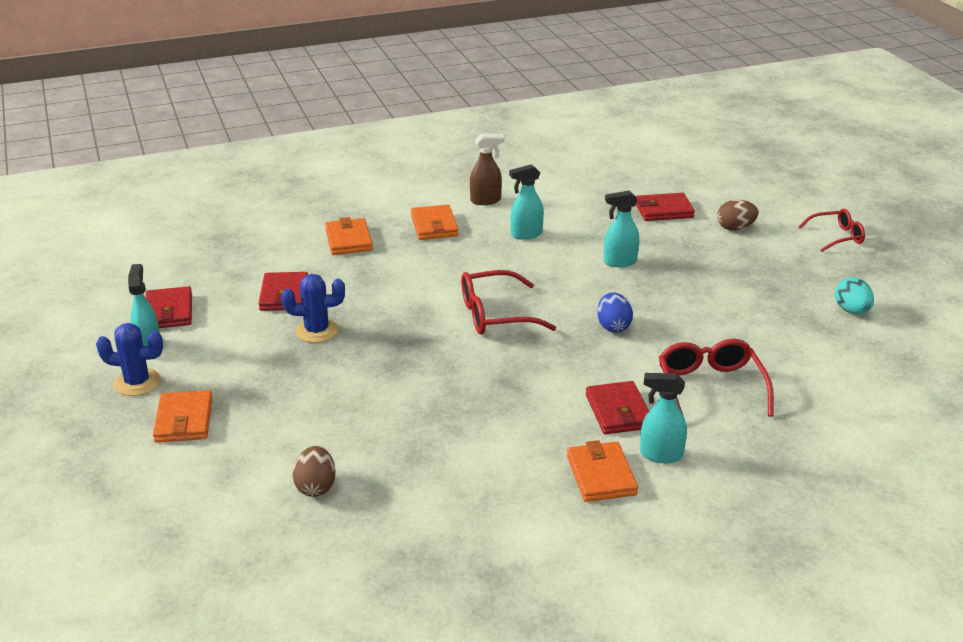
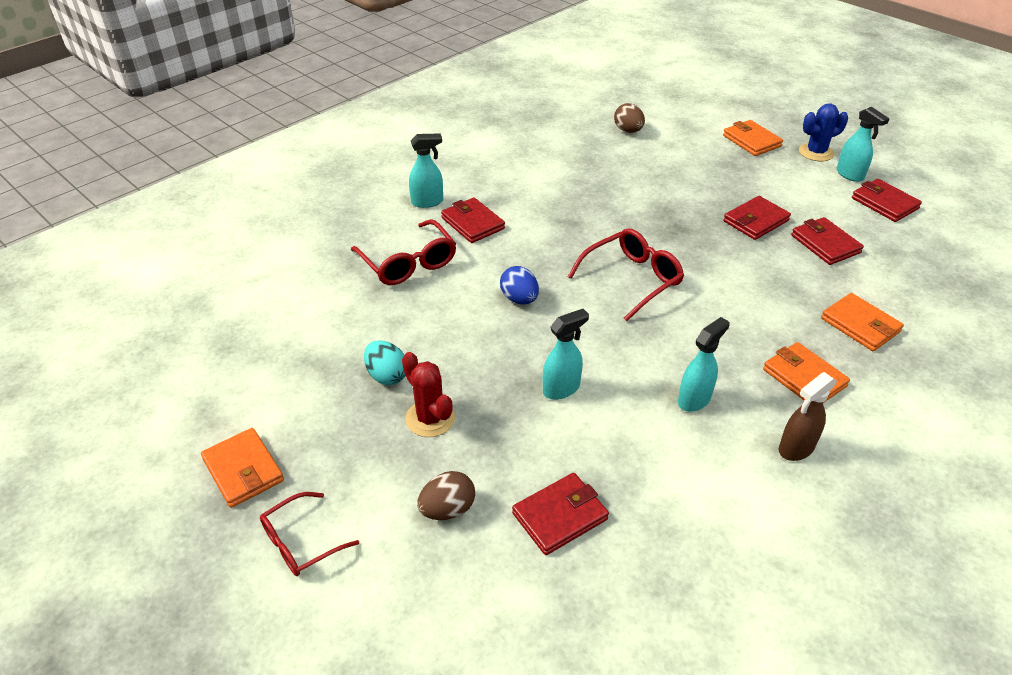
camera: 155 degrees right, 10 degrees up
(317, 331) = (755, 221): blue cactus -> red wallet
(601, 475) = (461, 179): orange wallet -> orange wallet (243, 470)
(731, 270) = (430, 418): none -> red cactus
(851, 311) = (282, 396): turquoise egg -> turquoise egg (387, 375)

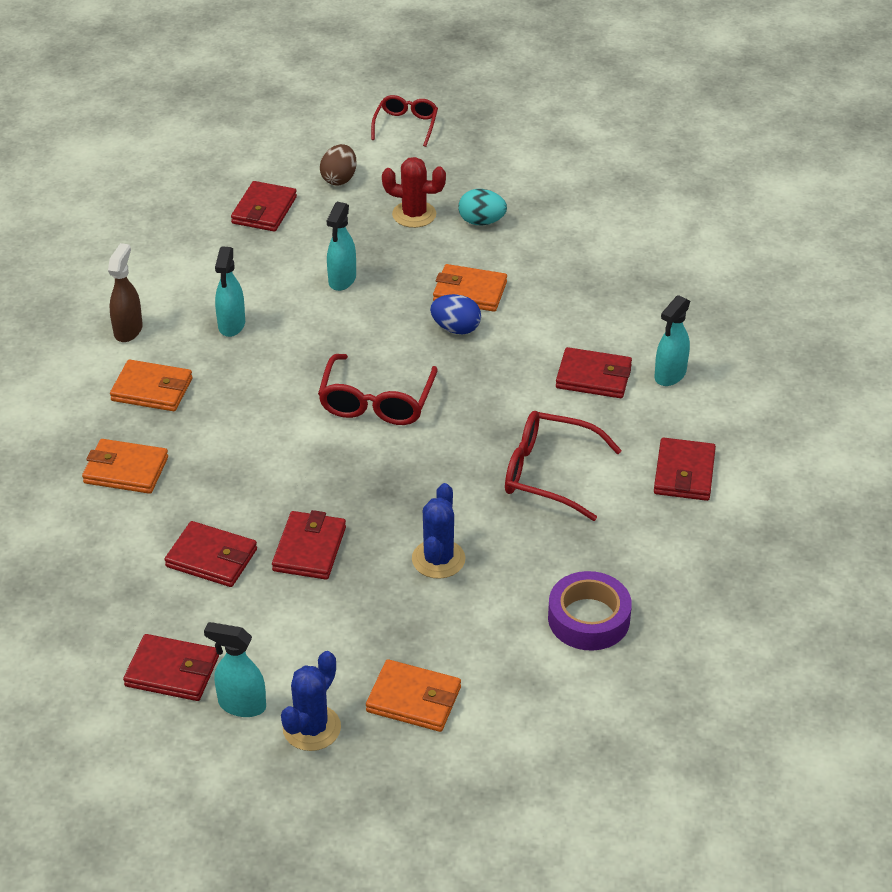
camera: 140 degrees right, 0 degrees up
(243, 470) = (492, 133): orange wallet -> orange wallet (470, 292)
(408, 263) = (593, 307): red glasses -> red glasses (548, 473)
(496, 158) = (684, 473): none -> red wallet
(628, 131) = (588, 618): brown egg -> purple tape
(681, 183) = (438, 559): none -> blue cactus

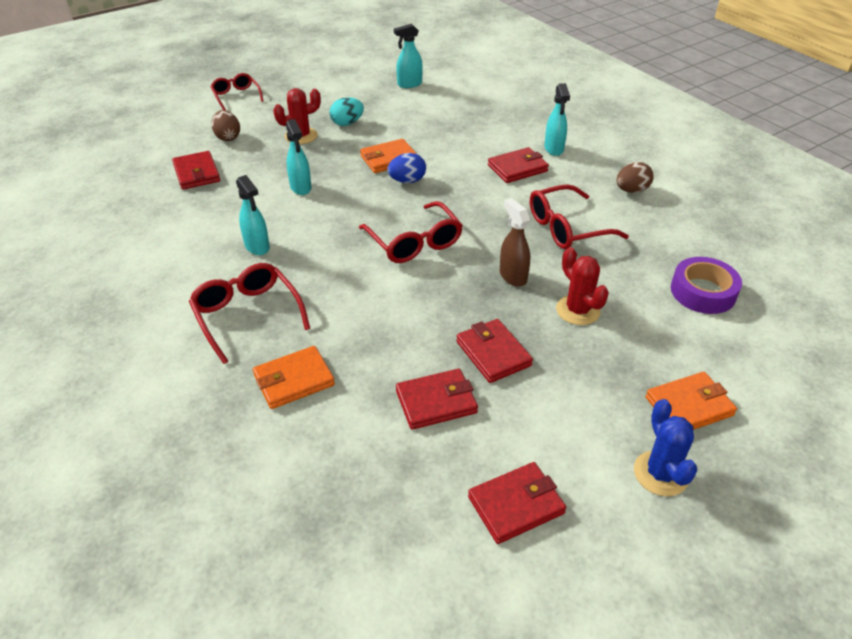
camera: 40 degrees left, 0 degrees up
(128, 330) = (180, 287): brown spray bottle -> brown spray bottle (512, 276)
(152, 389) = (247, 315): orange wallet -> red glasses
(241, 705) = (595, 493): turquoise spray bottle -> turquoise spray bottle (409, 84)
(438, 559) = (578, 310): blue cactus -> red cactus
(684, 473) = (631, 190): red wallet -> brown egg

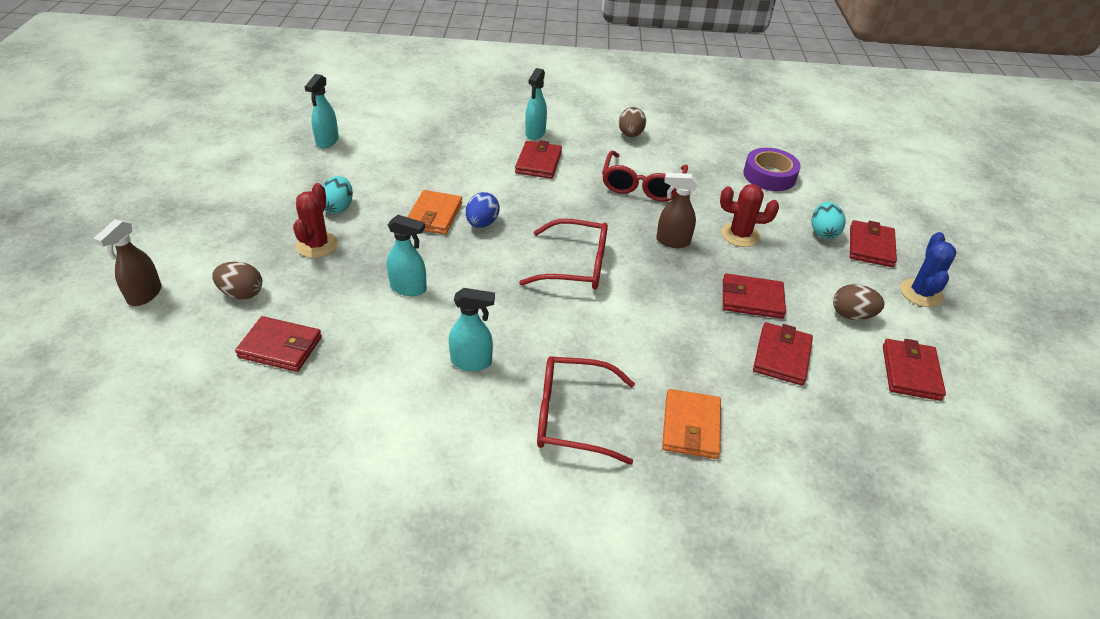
camera: 55 degrees left, 0 degrees up
(193, 112) = (144, 295): none -> brown spray bottle
(236, 96) = (164, 249): red glasses -> none
(553, 429) = (851, 315): none -> brown egg
(554, 149) = (535, 133): turquoise spray bottle -> turquoise spray bottle turned 75 degrees clockwise
(660, 473) = (921, 293): blue cactus -> blue cactus turned 75 degrees clockwise
(662, 362) = (823, 232): none -> turquoise egg
(689, 406) = (871, 247): orange wallet -> red wallet

